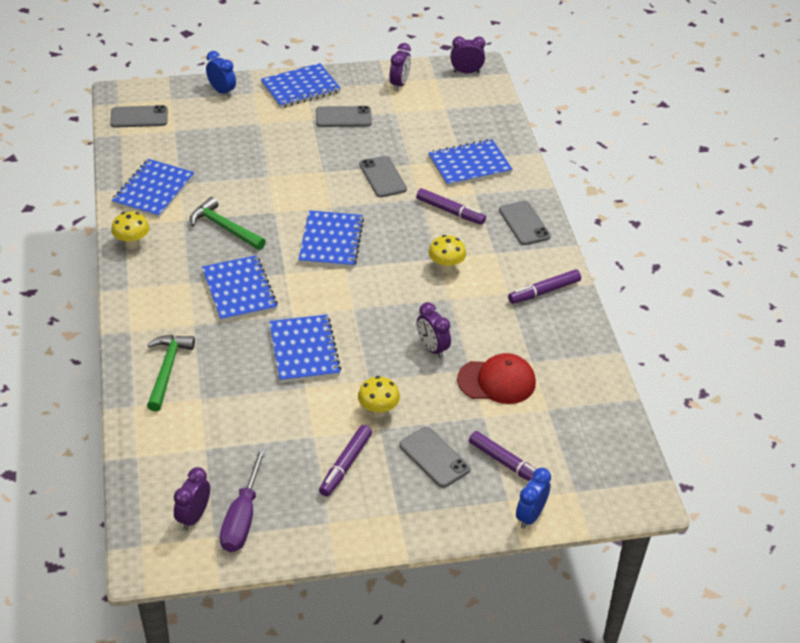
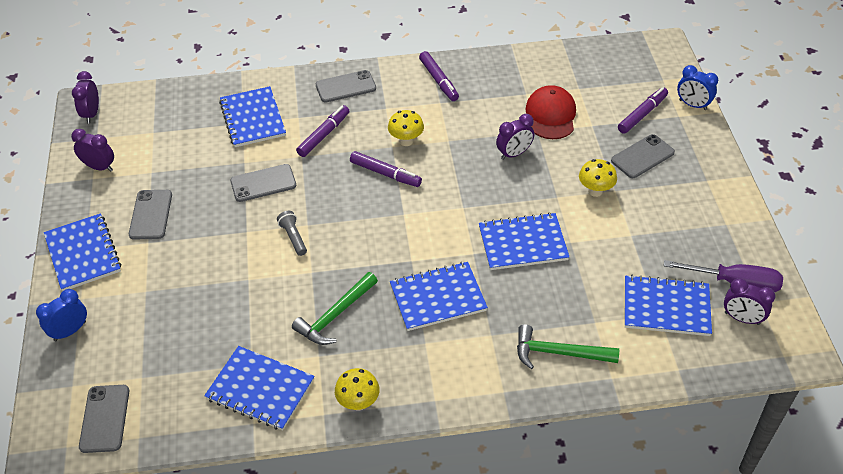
camera: 85 degrees left, 5 degrees up
(315, 199) = (293, 237): none -> grey flashlight
(331, 241) = (363, 224): blue notebook -> blue notebook (666, 307)
(345, 465) = (661, 213): purple marker -> purple marker (385, 174)

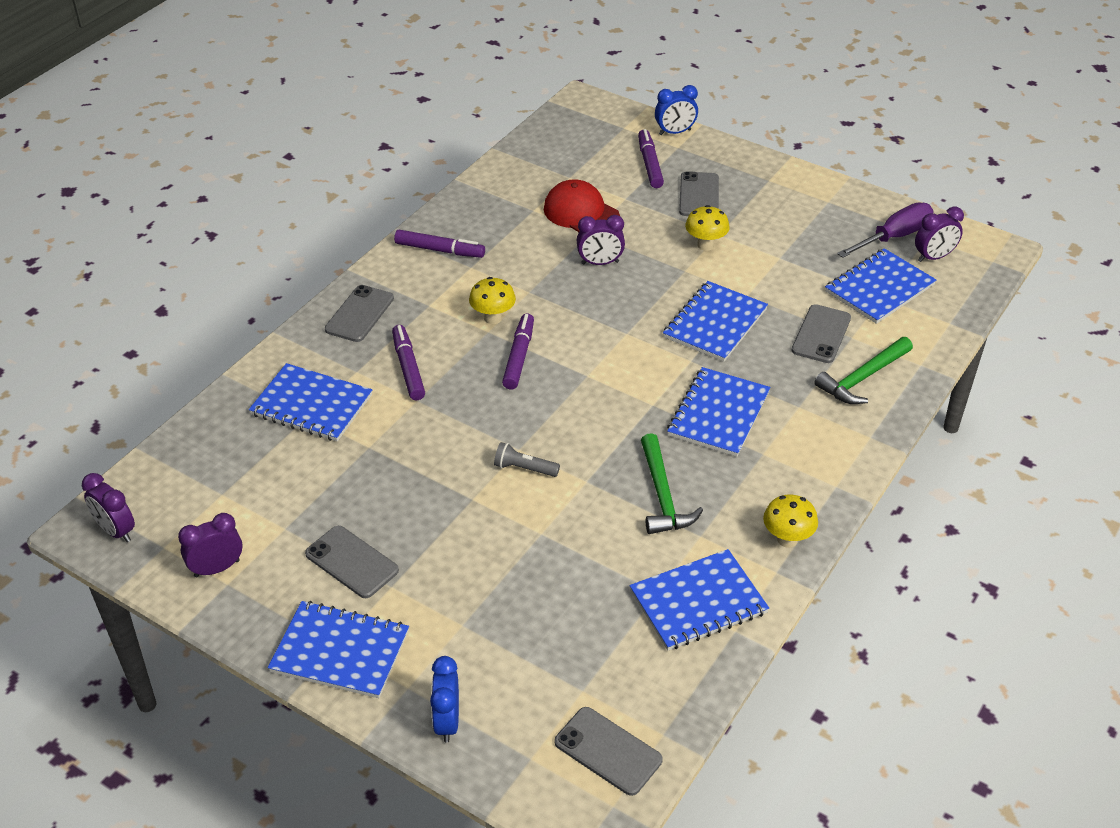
camera: 50 degrees left, 5 degrees down
(263, 183) = (419, 449): grey phone -> grey phone (821, 334)
(385, 174) = (519, 357): purple marker -> purple marker turned 60 degrees counterclockwise
(514, 154) = (600, 263): purple clock -> purple clock turned 75 degrees clockwise

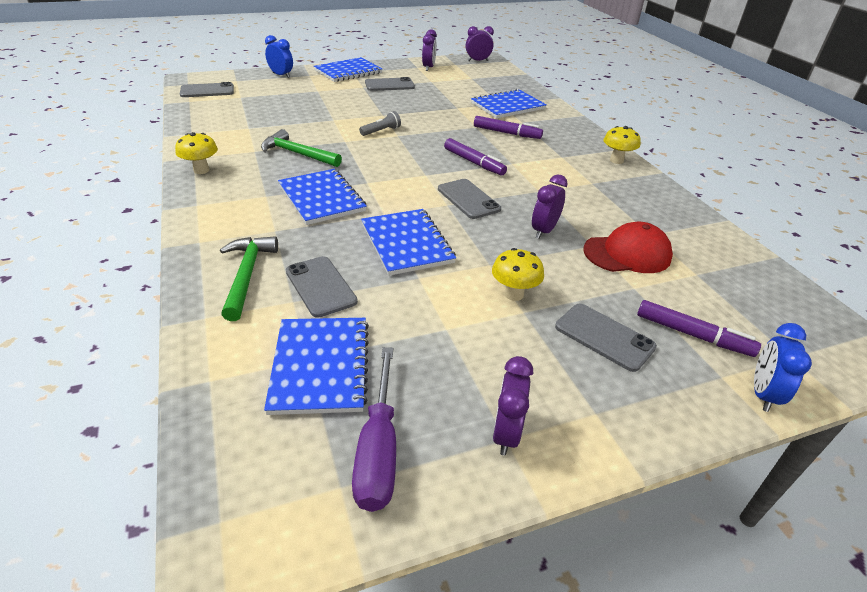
camera: 125 degrees right, 5 degrees down
(359, 314) = (575, 137): grey phone -> grey phone (468, 199)
(439, 250) = (624, 180): purple marker -> none
(493, 318) = (523, 169): yellow mushroom -> yellow mushroom (616, 160)
(698, 602) = (223, 133): blue notebook -> none
(934, 257) = (303, 458): purple clock -> purple clock (506, 433)

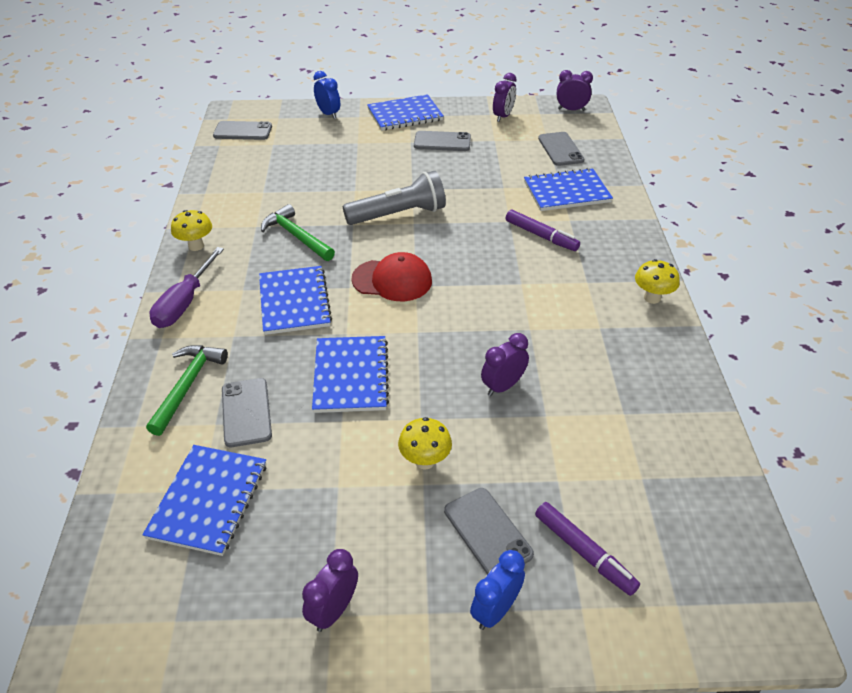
camera: 20 degrees right, 5 degrees up
(378, 450) = (219, 596): purple screwdriver -> purple screwdriver (184, 303)
(381, 131) = (398, 214): grey flashlight -> grey flashlight, size x2.09
(468, 199) = (444, 328): grey phone -> grey phone (560, 149)
(474, 162) = (478, 276): purple marker -> none
(627, 254) = (578, 435): red cap -> red cap (392, 280)
(762, 394) = (611, 638): blue clock -> blue clock (495, 610)

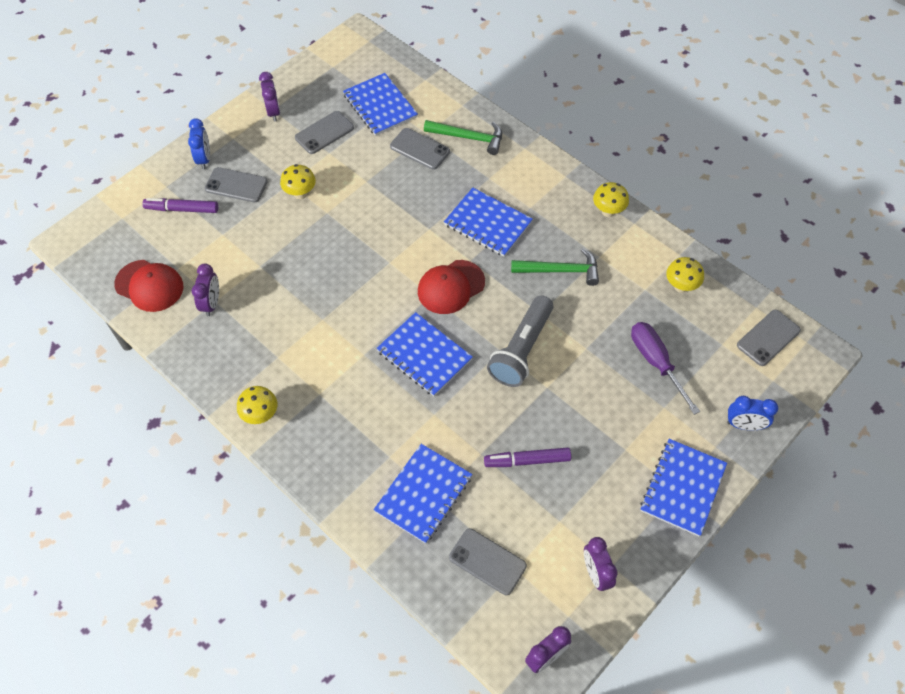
camera: 135 degrees right, 15 degrees up
(184, 303) = (547, 173): purple screwdriver -> purple screwdriver (655, 362)
(188, 385) = (469, 138): green hammer -> green hammer turned 45 degrees counterclockwise
(239, 179) = (680, 286): none -> yellow mushroom
(351, 376) = (392, 206): blue notebook -> blue notebook (424, 355)
(442, 142) = (600, 474): grey phone -> grey phone (324, 133)
(502, 386) = (301, 265): purple clock -> purple clock (211, 303)
(541, 236) = (394, 417): purple marker -> purple marker (527, 460)
(691, 481) = (149, 286): none -> red cap

